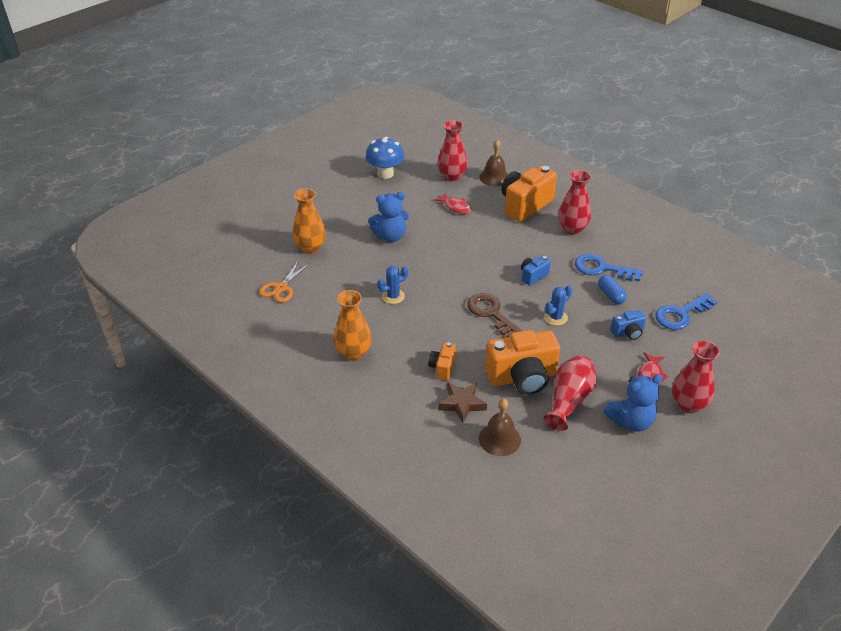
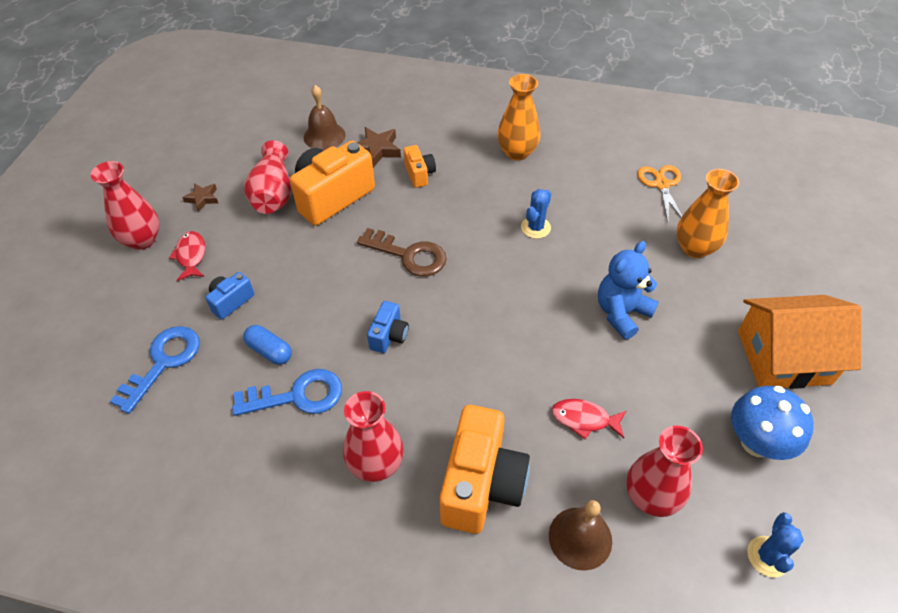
camera: 150 degrees right, 10 degrees up
(332, 191) = (783, 357): none -> orange house
(555, 317) = (329, 284): blue cactus -> blue cactus (768, 556)
(631, 421) = (202, 198): blue teddy bear -> brown star

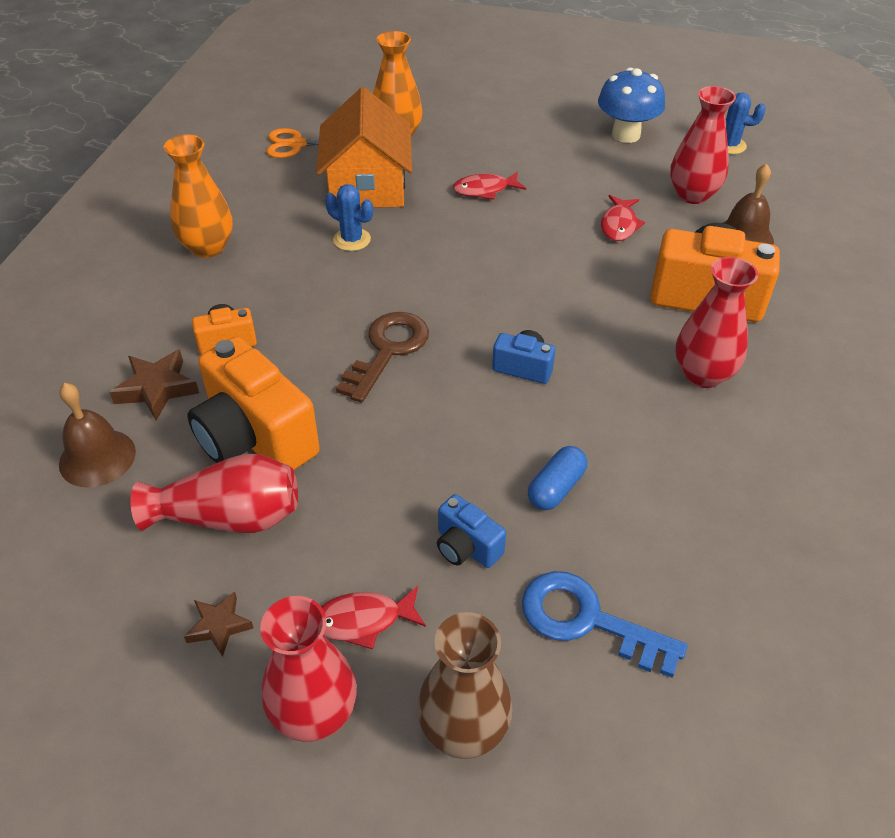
camera: 90 degrees left, 5 degrees down
(114, 301) = (463, 728): none -> brown vase
(297, 396) = (624, 451): blue key -> none
(621, 313) = (485, 190): blue teddy bear -> red fish
(783, 357) = (534, 108): orange house -> orange house (367, 186)

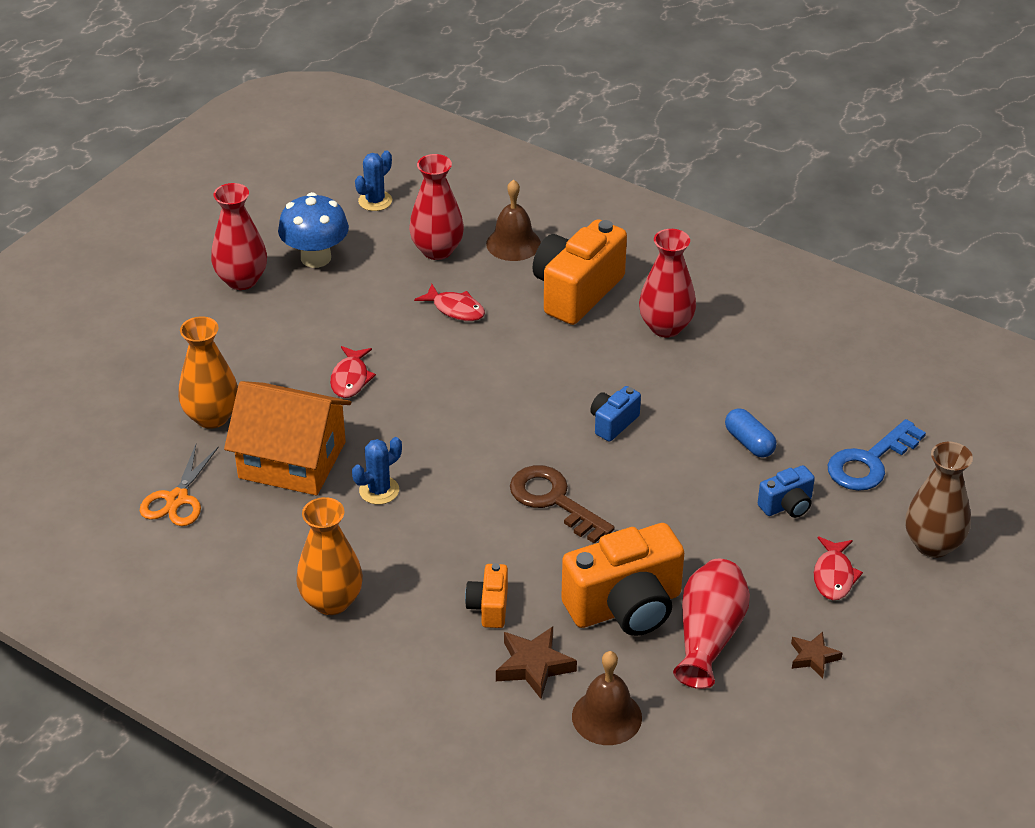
camera: 70 degrees left, 5 degrees down
(314, 713) = (901, 616): red vase -> red vase (242, 280)

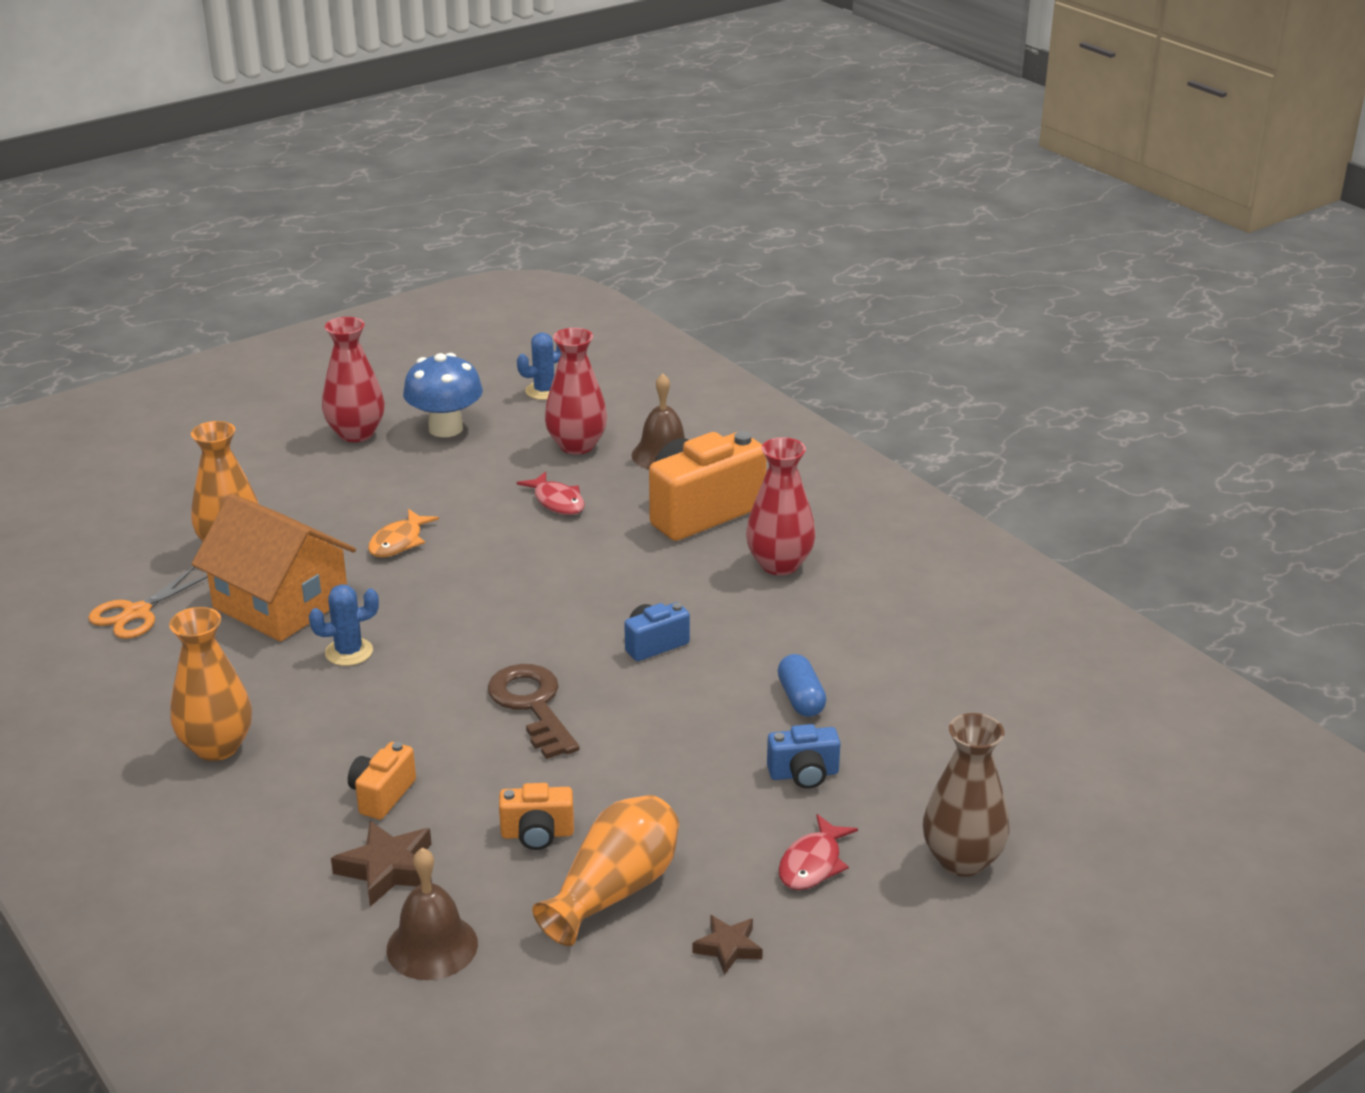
camera: 20 degrees right, 10 degrees down
(350, 378) = (399, 542): red fish -> orange fish
(625, 607) = (537, 834): orange camera -> orange camera, size x0.49
(708, 636) = (614, 891): red vase -> orange vase
(870, 462) = (937, 752): blue key -> none

